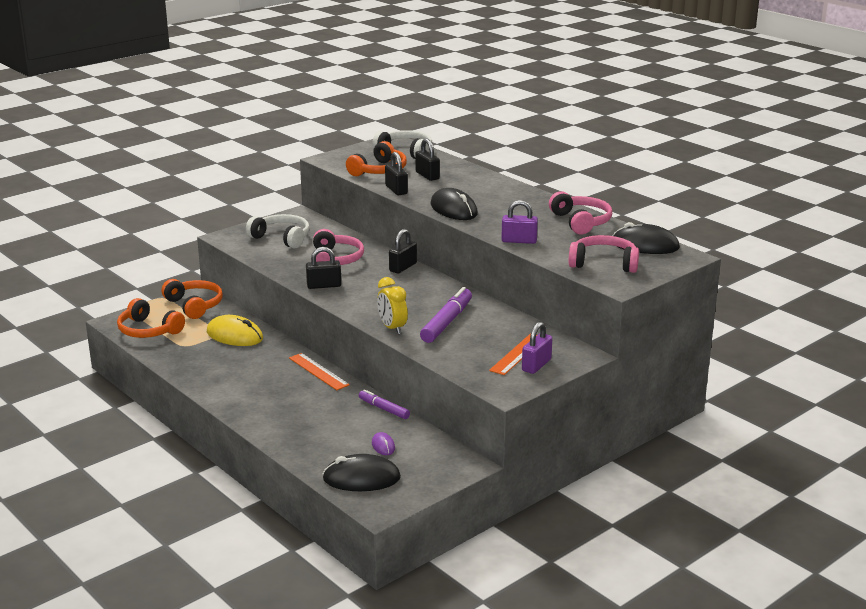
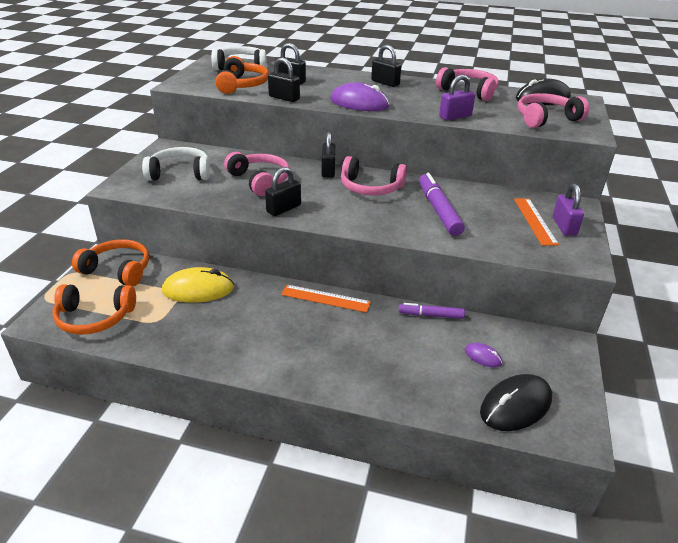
camera: 35 degrees left, 10 degrees up
(392, 328) = (404, 232): yellow clock -> none
(418, 290) = (370, 187): none -> pink headphones
(454, 209) = (359, 103): black mouse -> purple mouse
(513, 196) = (385, 83): none -> black padlock

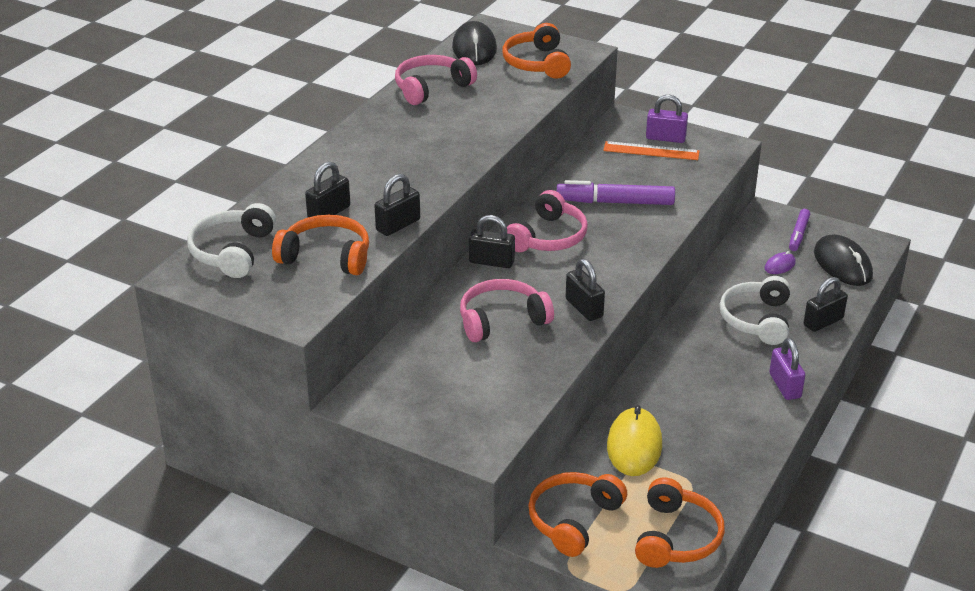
camera: 75 degrees left, 0 degrees up
(180, 173) = (455, 390): white headphones -> white headphones (756, 320)
(325, 298) = (672, 347): orange ruler -> none
(359, 103) = (442, 170): purple mouse -> none
(385, 83) = (372, 139): black padlock -> black padlock (823, 322)
(431, 315) = (713, 281): purple marker -> purple marker (798, 234)
(455, 116) = (511, 114): purple padlock -> purple padlock (784, 386)
(545, 119) = (537, 63): pink headphones -> orange headphones

